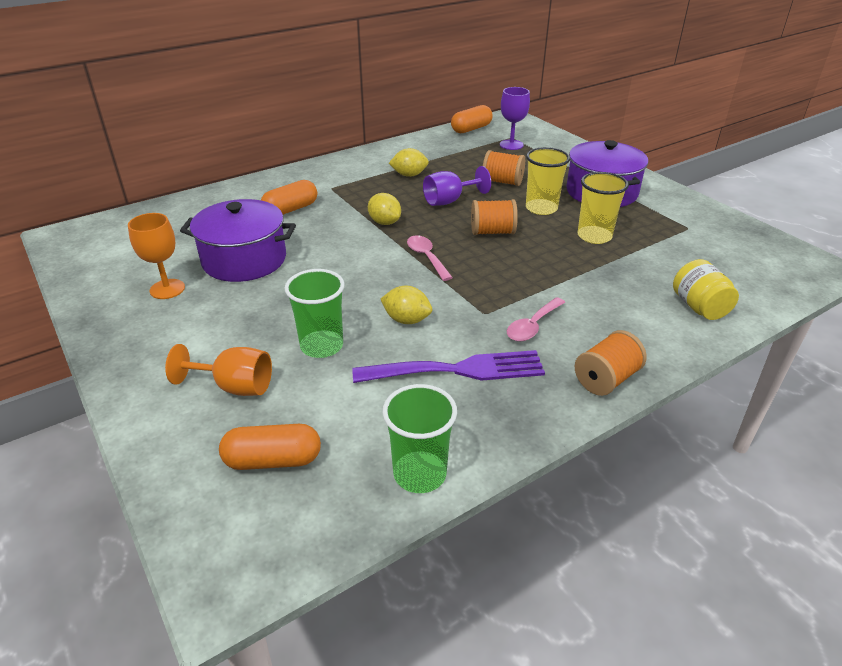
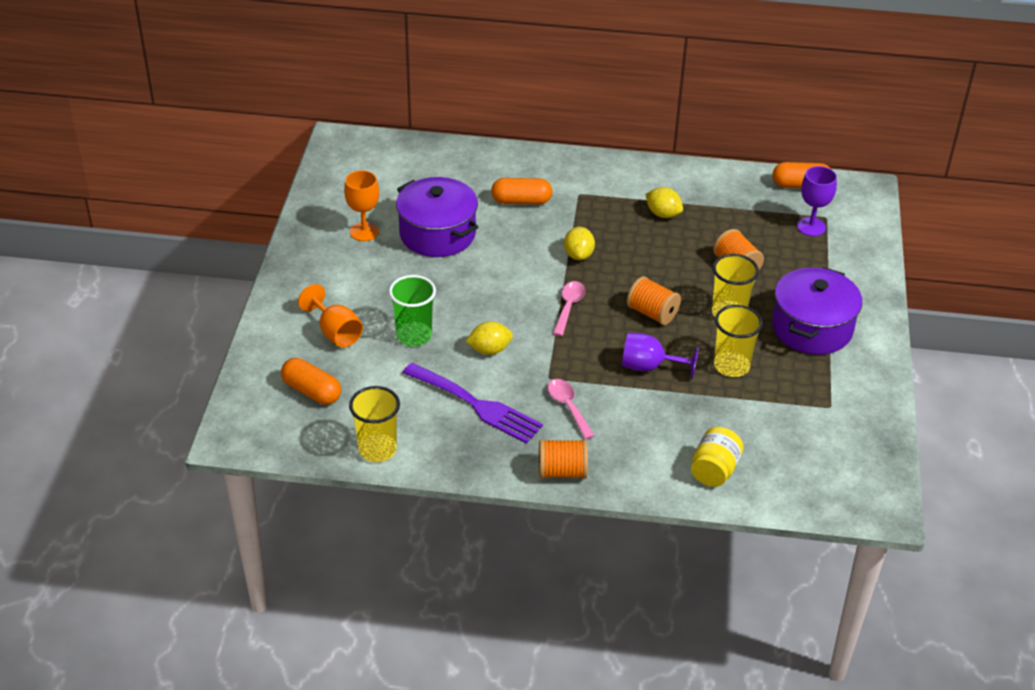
camera: 40 degrees right, 5 degrees up
(406, 320) = (489, 350): yellow lemon -> yellow lemon turned 75 degrees counterclockwise
(419, 474) = (377, 449): green cup -> yellow cup
(449, 201) = (660, 262): purple goblet -> purple goblet (649, 367)
(532, 326) = (568, 407): pink spoon -> pink spoon turned 75 degrees clockwise

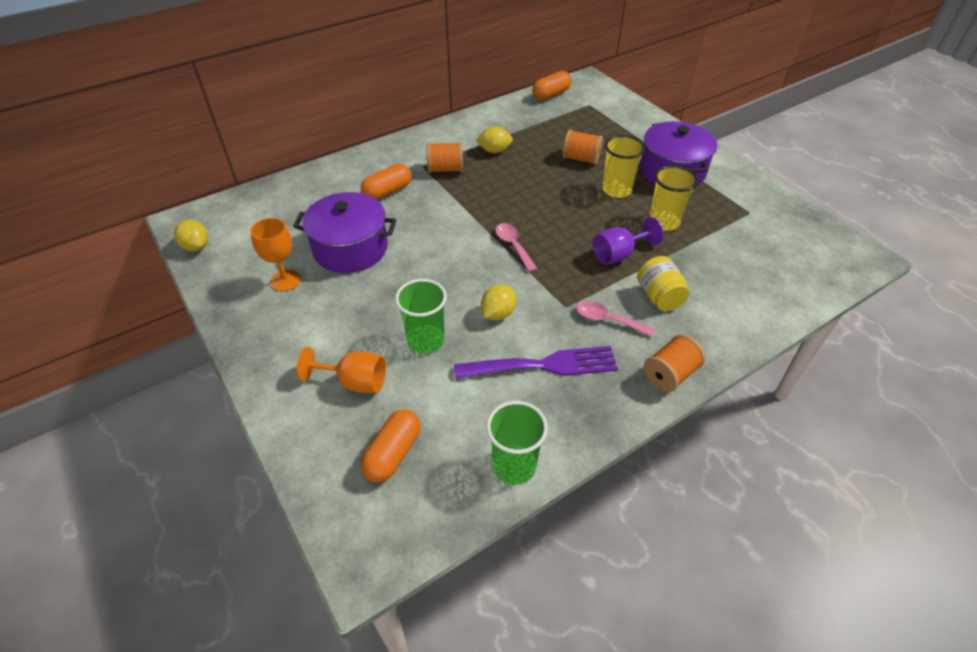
camera: 40 degrees left, 5 degrees up
(311, 391) = (393, 453): orange capsule -> orange capsule turned 60 degrees counterclockwise
(377, 449) = (514, 466): yellow cup -> green cup
(578, 255) = (474, 206): yellow lemon -> yellow lemon (196, 246)
(652, 313) = (572, 217): orange spool -> orange spool (445, 169)
(714, 470) = (753, 300): yellow jar -> yellow jar (659, 297)
(811, 227) = (589, 114): purple goblet -> none

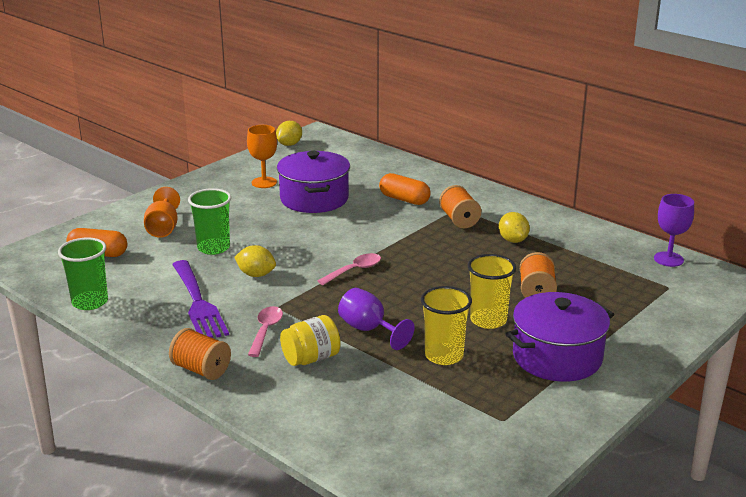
camera: 75 degrees right, 20 degrees down
(551, 94) = (668, 259): orange capsule -> purple goblet

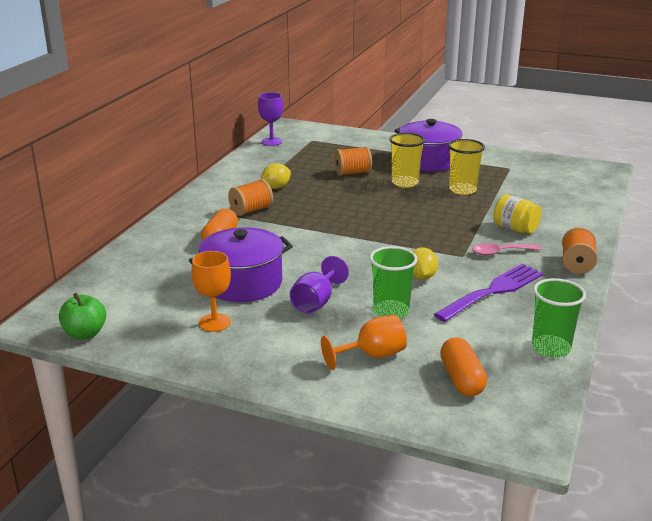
camera: 110 degrees left, 0 degrees up
(289, 144) = (85, 334): yellow lemon -> green apple
(354, 270) = (376, 237): pink spoon -> none
(369, 330) = (457, 217): purple goblet -> purple goblet (316, 302)

